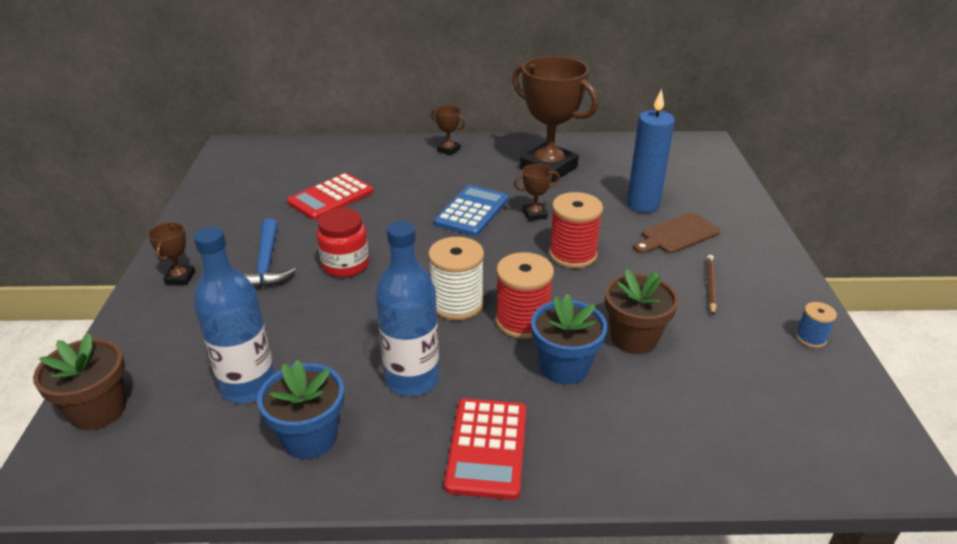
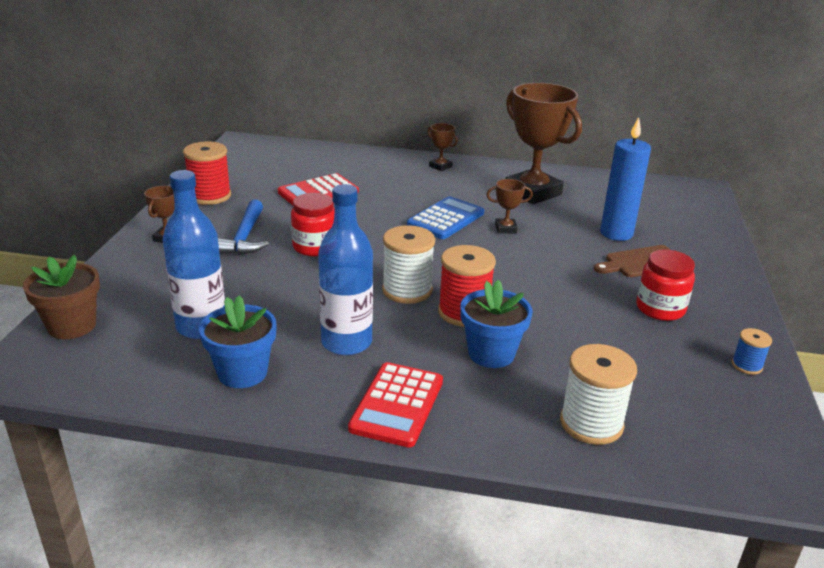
camera: 10 degrees right, 5 degrees down
(572, 254) = (531, 265): red spool -> red spool (210, 196)
(634, 338) = (567, 340): brown flower pot -> none
(687, 434) = (591, 423): none -> white spool
(710, 286) = (660, 309): brown pencil -> red jar

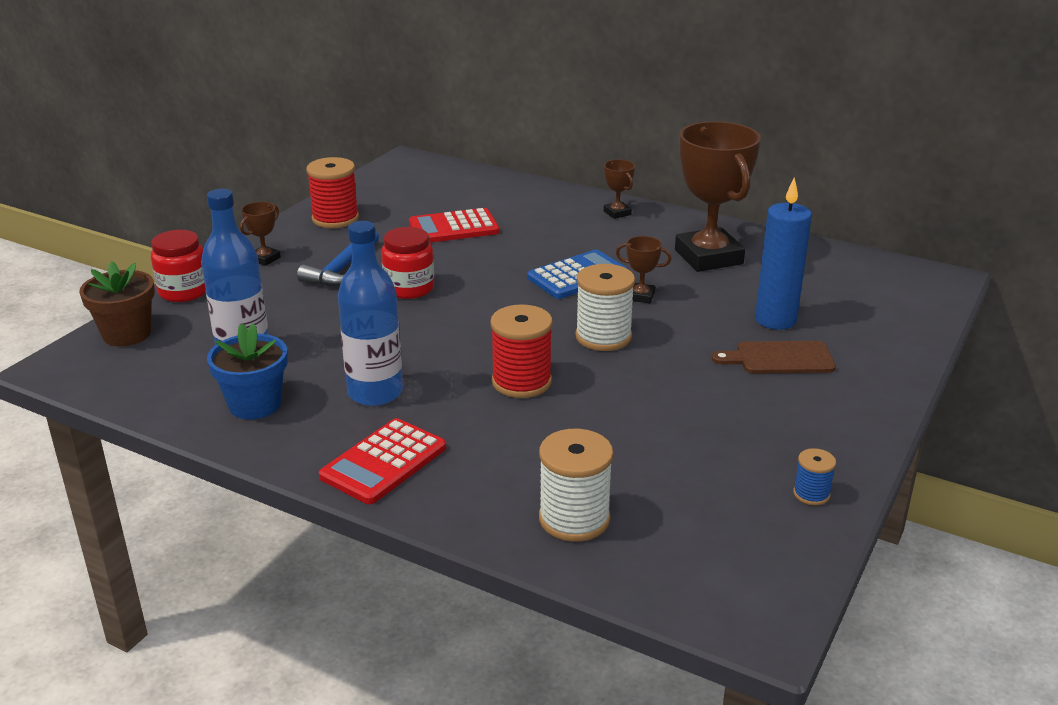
camera: 20 degrees right, 0 degrees up
(407, 290) = (476, 349): white spool -> white spool (603, 337)
(491, 354) = (519, 429): blue flower pot -> none
(660, 309) = (757, 414): red jar -> red jar (184, 291)

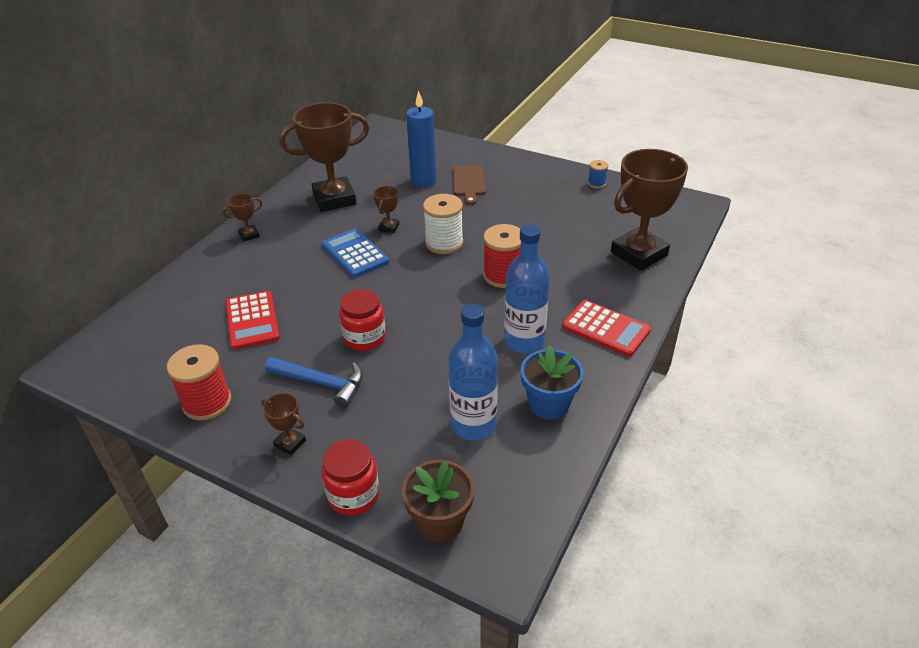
camera: 90 degrees left, 10 degrees up
(574, 519) = (639, 254): white spool -> brown trophy

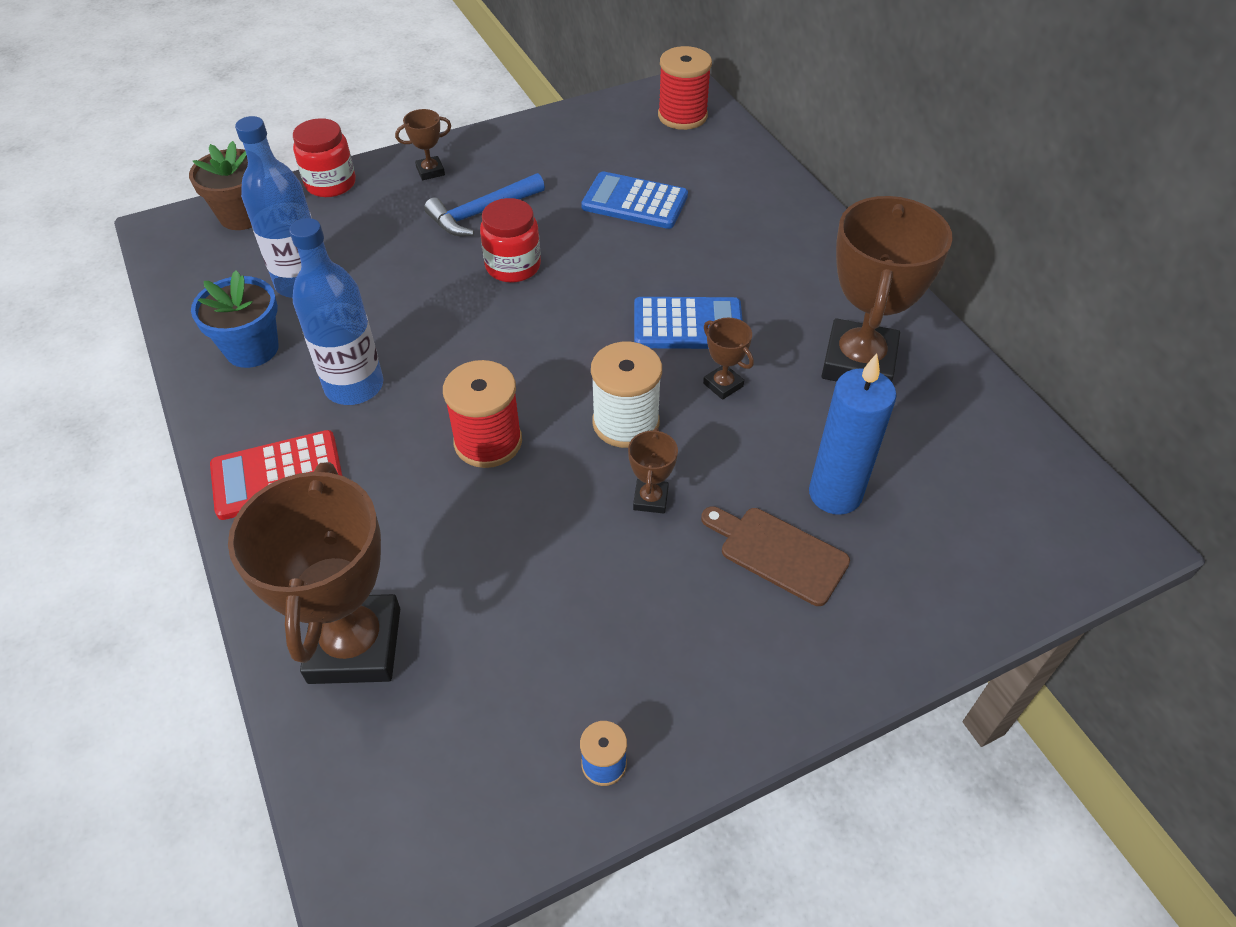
camera: 125 degrees right, 10 degrees up
(207, 402) = (539, 144): red spool -> red spool (682, 116)
(249, 235) = (824, 251): brown trophy -> brown trophy (650, 499)
(252, 321) = (634, 202): red calculator -> blue calculator

